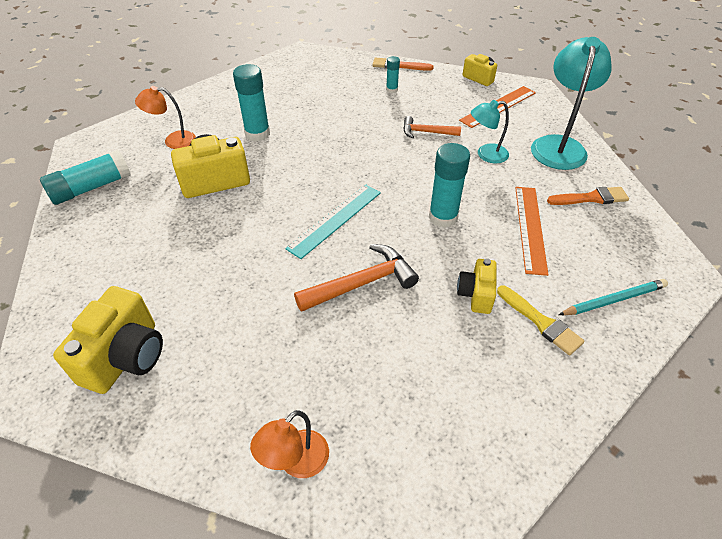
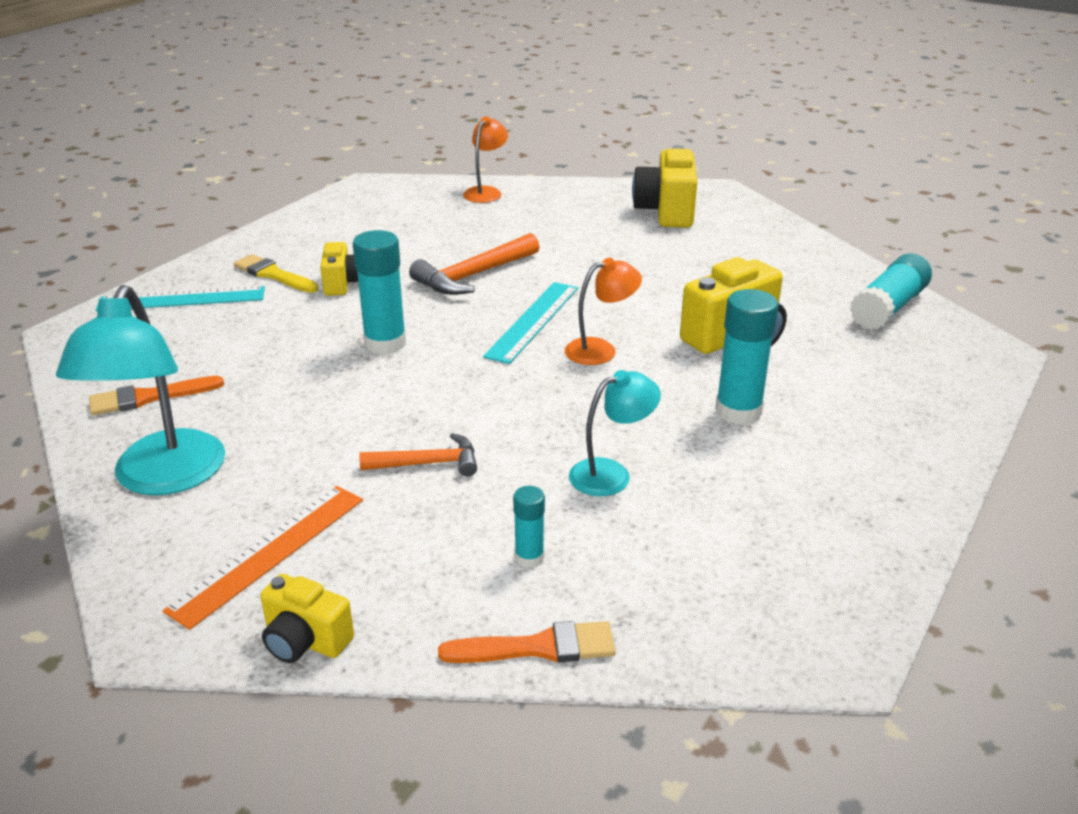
camera: 165 degrees right, 15 degrees down
(173, 140) = (864, 379): orange lamp -> orange lamp (600, 350)
(486, 155) = (312, 438): turquoise lamp -> turquoise lamp (611, 474)
(530, 228) = (261, 348): orange ruler -> none
(613, 300) = (182, 299): turquoise pencil -> turquoise ruler

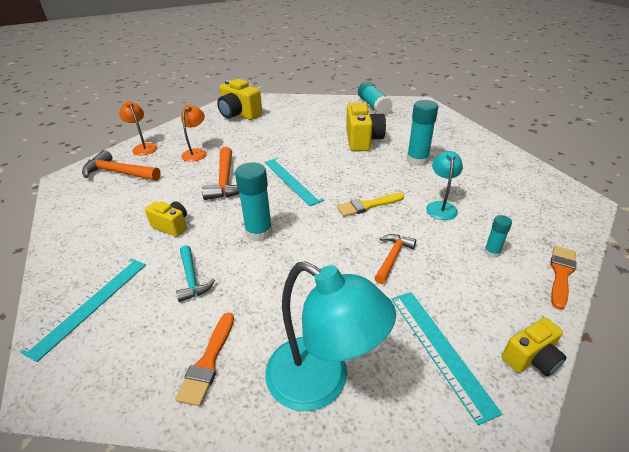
camera: 55 degrees left, 5 degrees up
(262, 336) = (191, 278): none -> turquoise hammer
(269, 553) = (439, 349): orange ruler -> turquoise ruler
(273, 275) = (119, 250): yellow brush -> yellow brush (368, 205)
(413, 206) = (119, 173): none -> orange hammer
(600, 350) = (338, 172): orange lamp -> orange lamp (196, 152)

